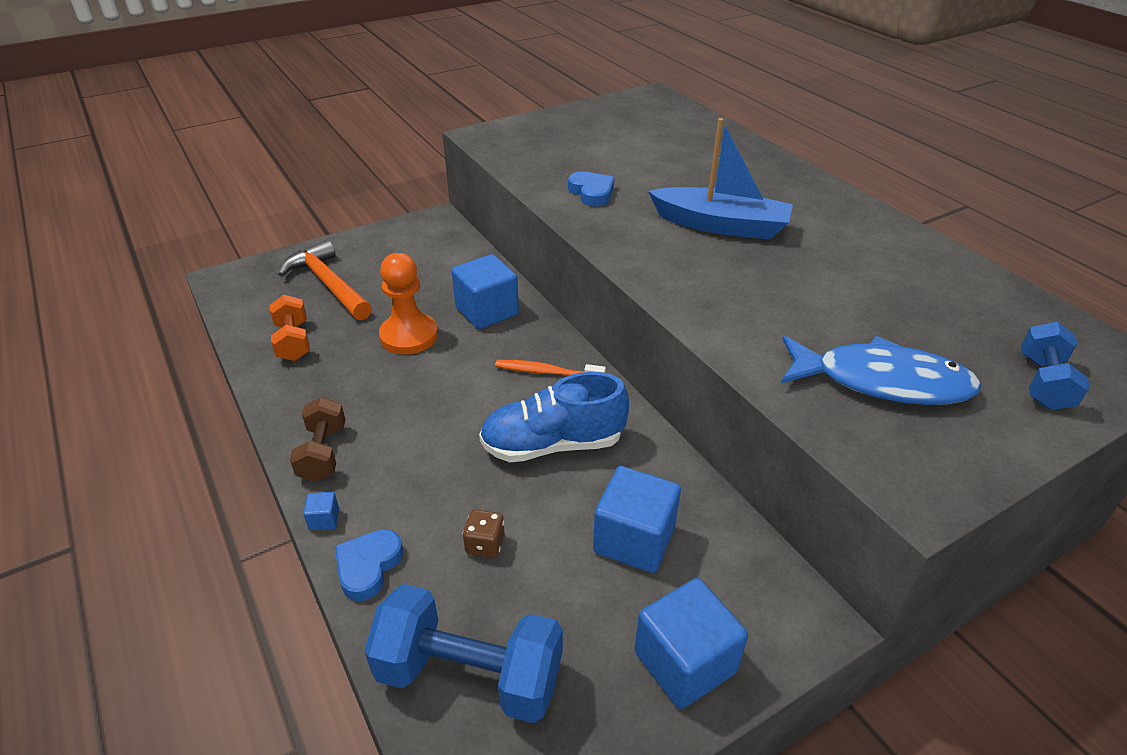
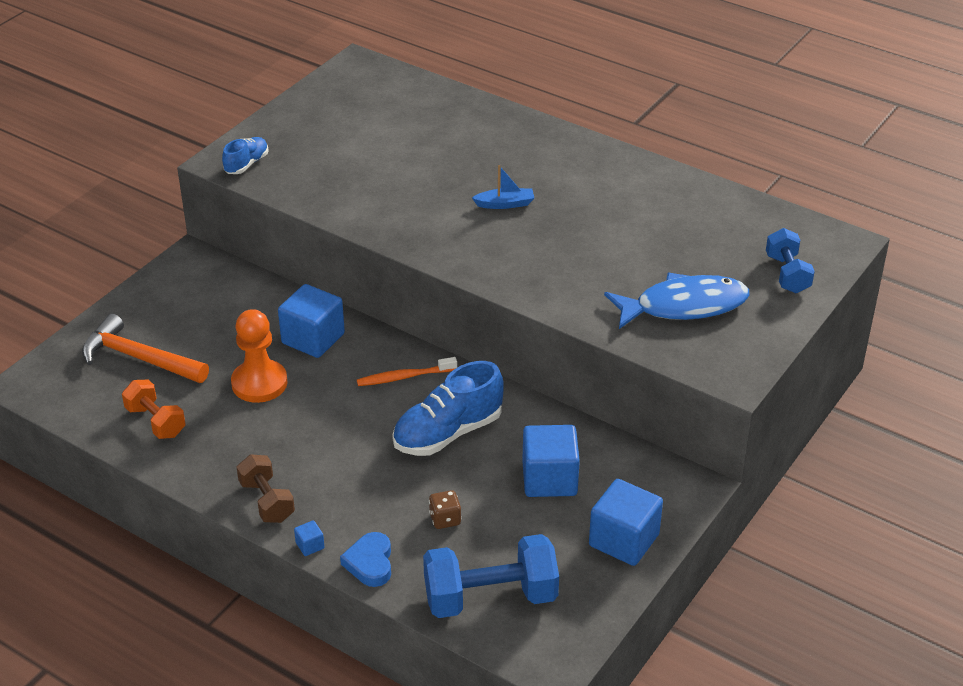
camera: 25 degrees left, 0 degrees up
(500, 141) = (246, 164): none -> blue shoe
(591, 193) = (374, 200): blue heart -> none
(721, 225) = (505, 204): blue boat -> blue boat, size x0.48

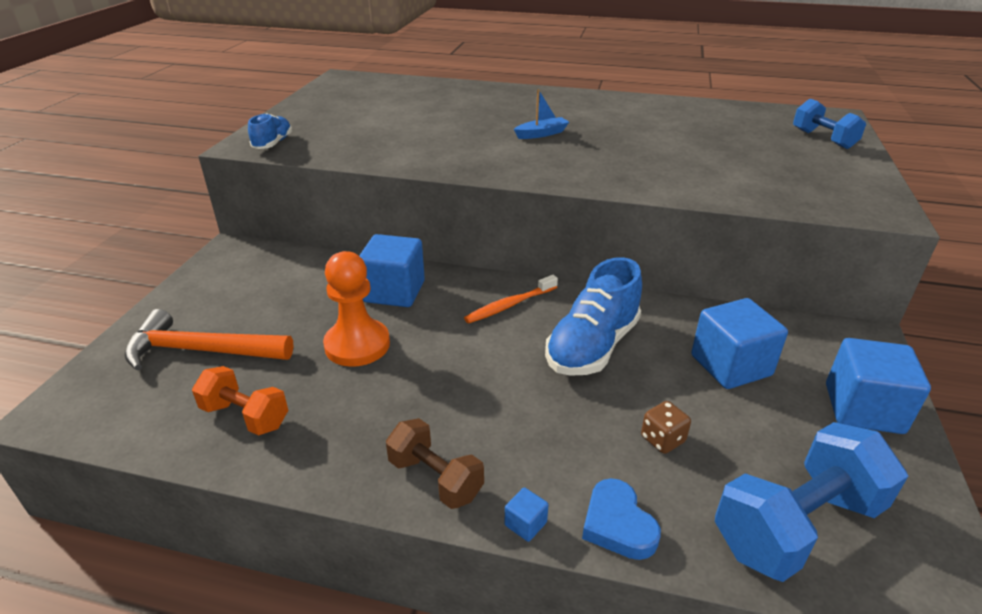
camera: 20 degrees left, 5 degrees down
(684, 306) = (772, 172): blue fish -> none

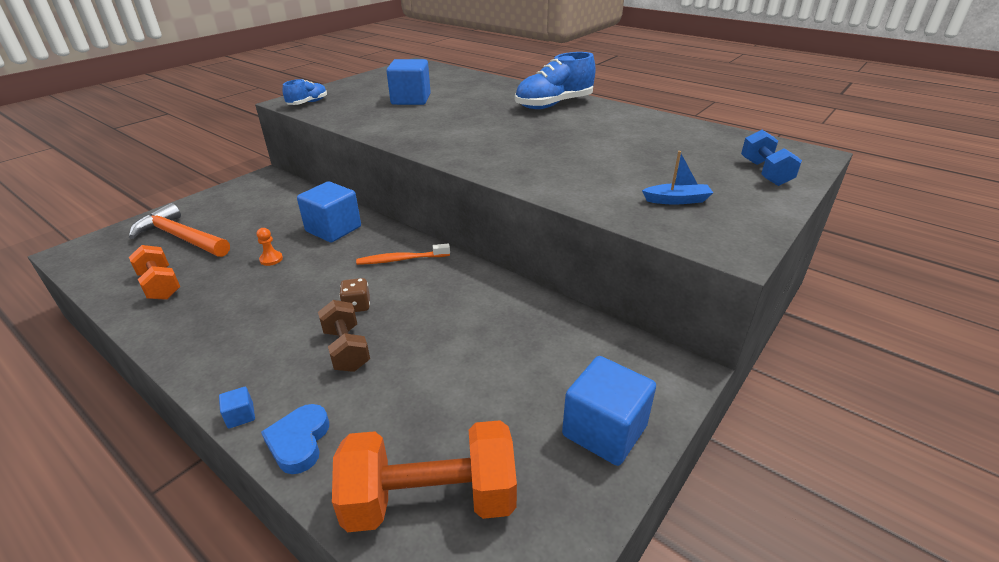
camera: 25 degrees right, 0 degrees up
(357, 345) = (271, 259): orange pawn -> orange pawn, size x0.43
(435, 478) = (220, 363): brown dumbbell -> brown dumbbell (346, 349)
(541, 134) = (504, 126): blue boat -> blue boat (677, 200)
(592, 346) = (428, 307): blue shoe -> blue shoe (553, 105)
(662, 439) = (401, 393): brown dice -> brown dice (357, 306)
(730, 365) = (523, 356): blue cube -> blue cube (411, 99)
(796, 525) = (431, 500): blue dumbbell -> orange dumbbell

